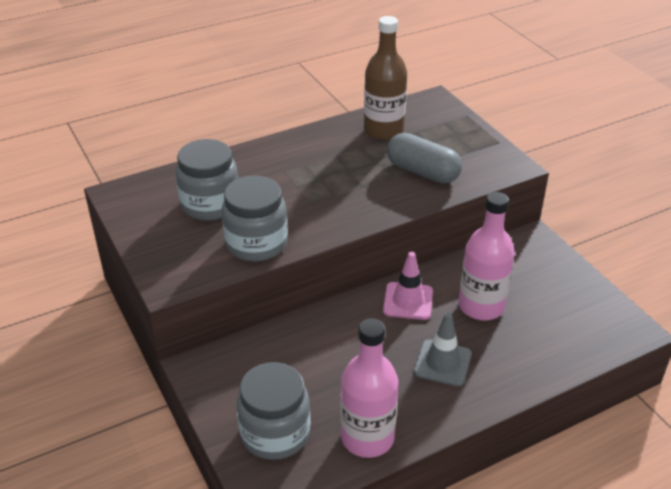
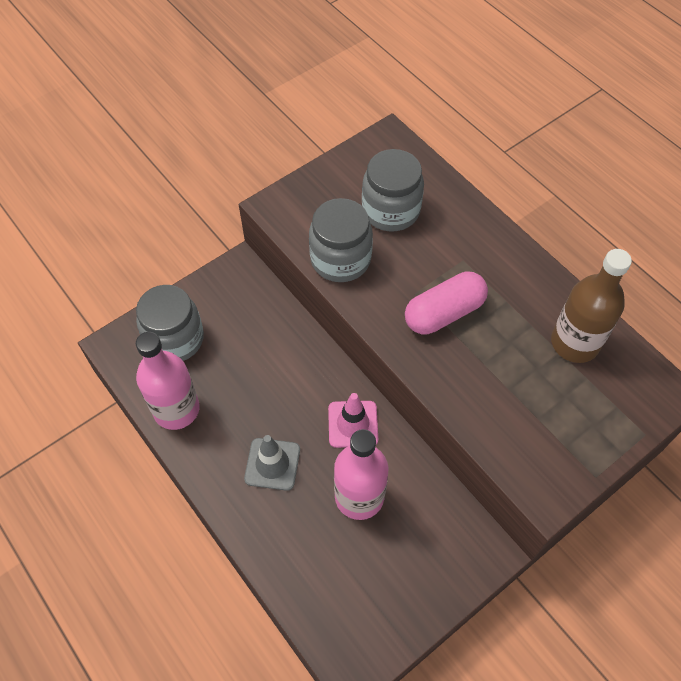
camera: 80 degrees right, 20 degrees up
(337, 190) = (444, 313): none -> pink capsule
(422, 172) = (502, 393): grey capsule -> none

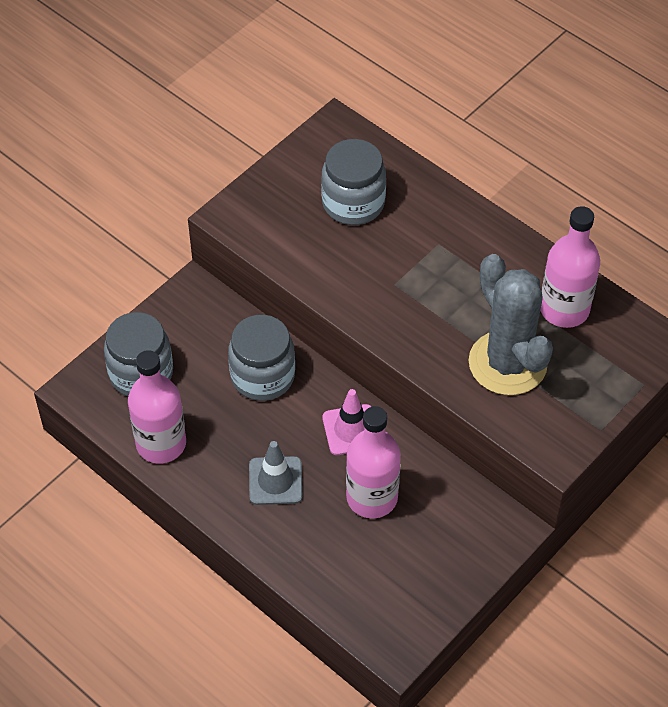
camera: 10 degrees left, 5 degrees down
(340, 259) = (310, 261): grey jar -> grey jar (262, 376)
(444, 313) = (428, 299): pink capsule -> none
(511, 390) = (507, 363): none -> grey cactus
(574, 343) = (564, 309): brown bottle -> pink bottle

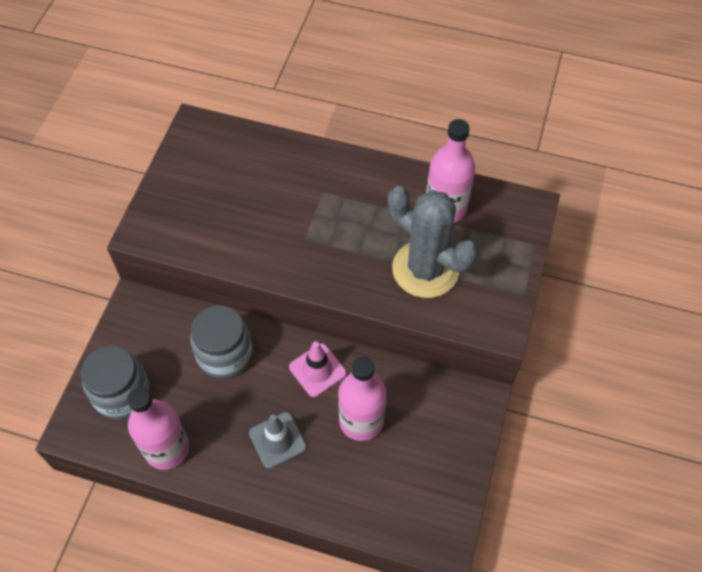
camera: 25 degrees left, 5 degrees up
(353, 203) = (239, 184): grey jar -> none

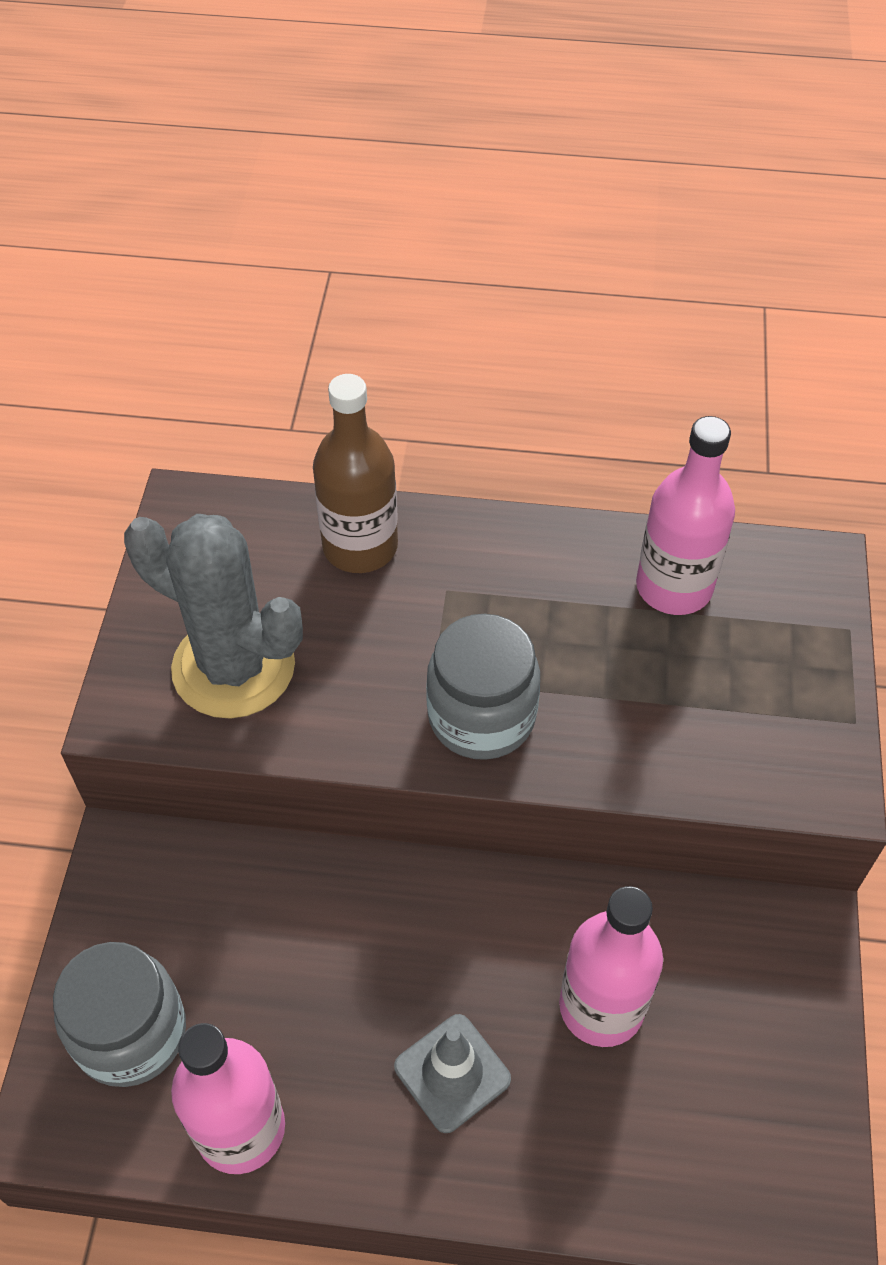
camera: 10 degrees left, 5 degrees down
(224, 354) = (315, 920): grey jar -> grey jar (481, 716)
(282, 162) = (360, 546): none -> brown bottle
(317, 370) = (496, 922): pink traffic cone -> none
(425, 269) = (668, 702): grey cactus -> grey cactus (233, 667)

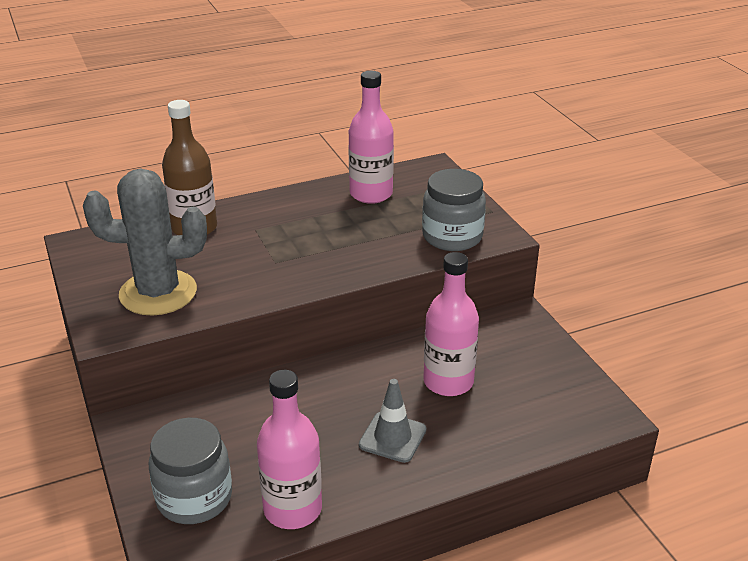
camera: 30 degrees left, 20 degrees down
(481, 716) = (312, 266): grey jar -> grey jar (452, 237)

